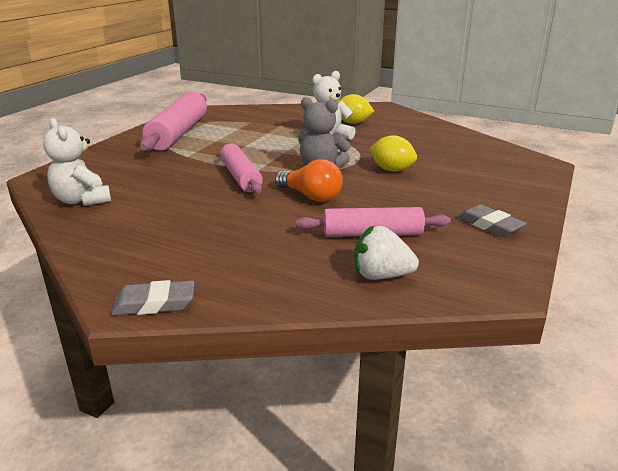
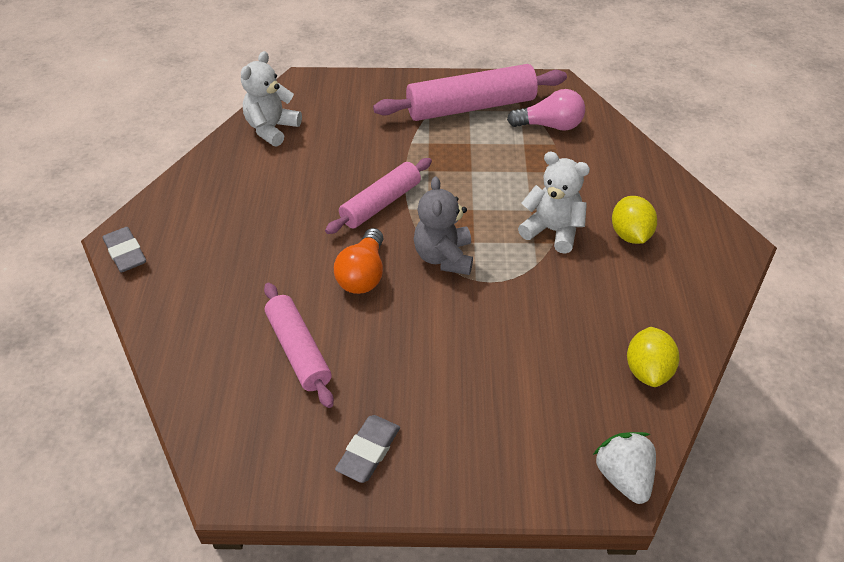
camera: 65 degrees right, 20 degrees up
(232, 119) = (550, 125): none -> pink light bulb
(381, 275) = (217, 380): white strawberry -> white strawberry (623, 477)
(391, 170) = (481, 321): yellow lemon -> yellow lemon (647, 370)

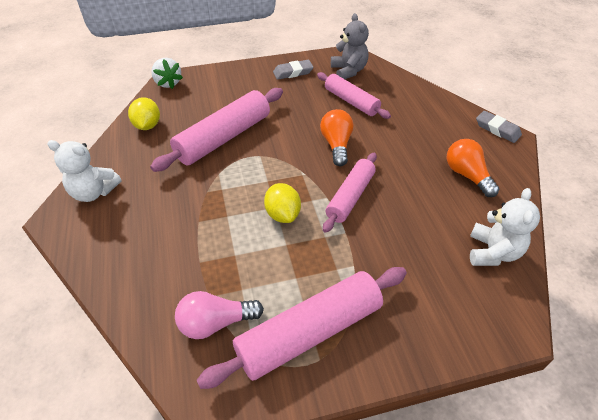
camera: 165 degrees right, 0 degrees up
(227, 201) = (467, 175): none -> orange light bulb
(368, 451) = (293, 72): grey eraser -> grey eraser turned 60 degrees clockwise
(444, 257) = (286, 165): grey teddy bear -> grey teddy bear (348, 71)
(523, 320) = (224, 138): none -> pink rolling pin
(552, 231) = (208, 201): white teddy bear -> white teddy bear (94, 192)
(630, 235) = (144, 209): yellow lemon -> yellow lemon (283, 214)

